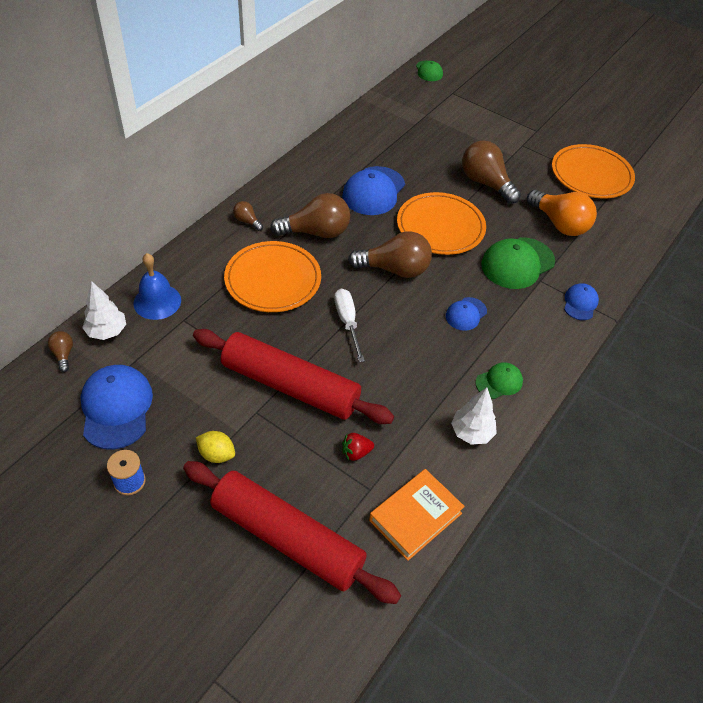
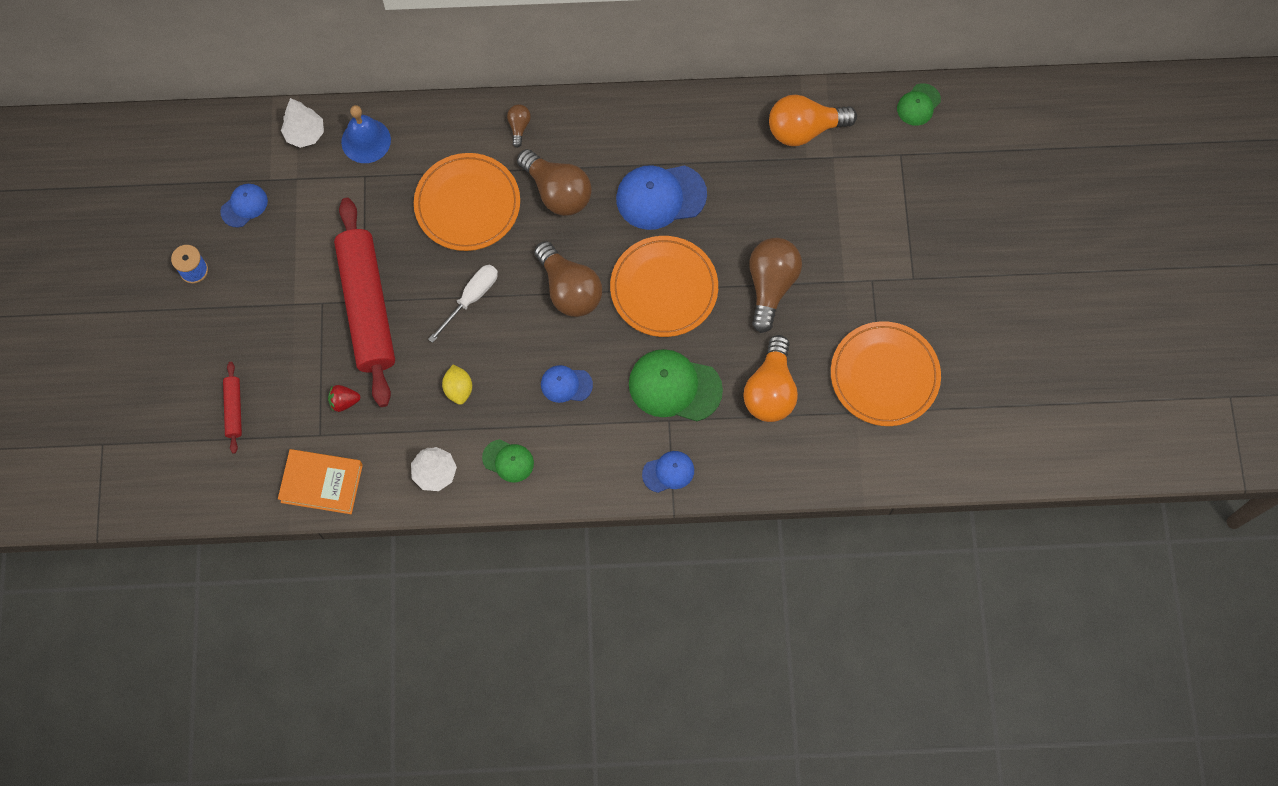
camera: 55 degrees right, 20 degrees up
(63, 354) = (258, 126): brown light bulb -> none
(116, 408) = (244, 206): blue cap -> blue cap, size x0.55
(216, 454) = (262, 307): yellow lemon -> yellow lemon (458, 389)
(287, 538) = (234, 409): red rolling pin -> red rolling pin, size x0.42
(356, 452) = (344, 401): red strawberry -> red strawberry turned 45 degrees counterclockwise
(396, 114) = (804, 129): none -> orange light bulb

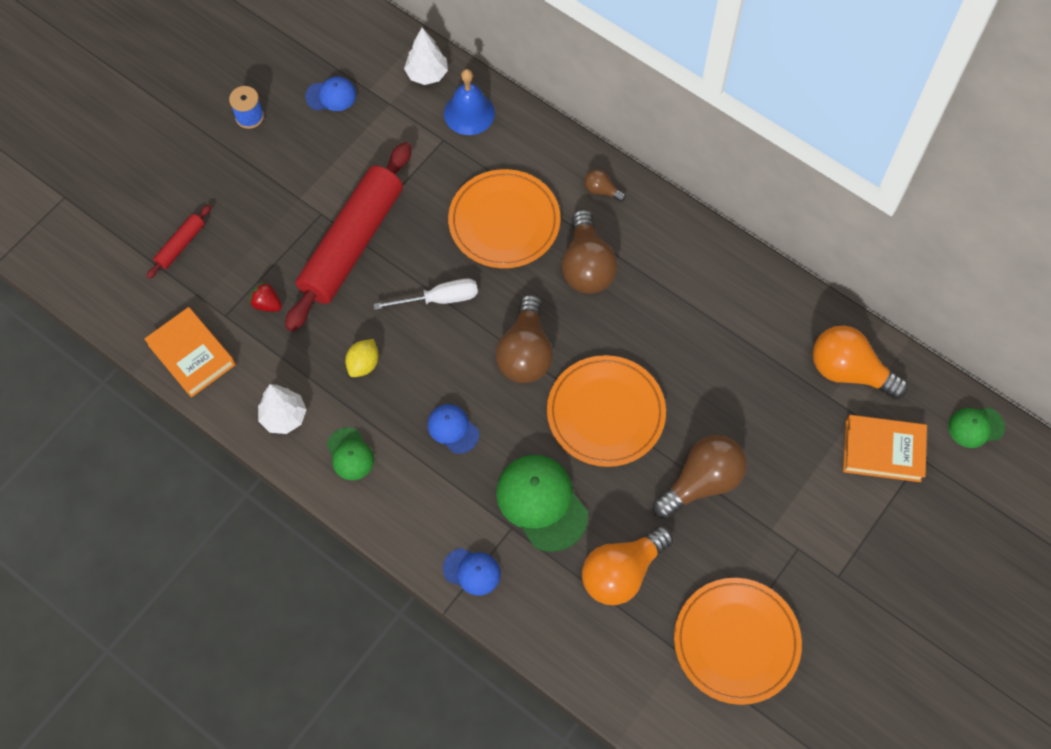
camera: 40 degrees right, 5 degrees down
(519, 127) = (601, 190): brown light bulb -> brown light bulb turned 105 degrees counterclockwise
(660, 197) = (670, 334): blue cap -> none
(872, 168) = (883, 451): none -> orange book

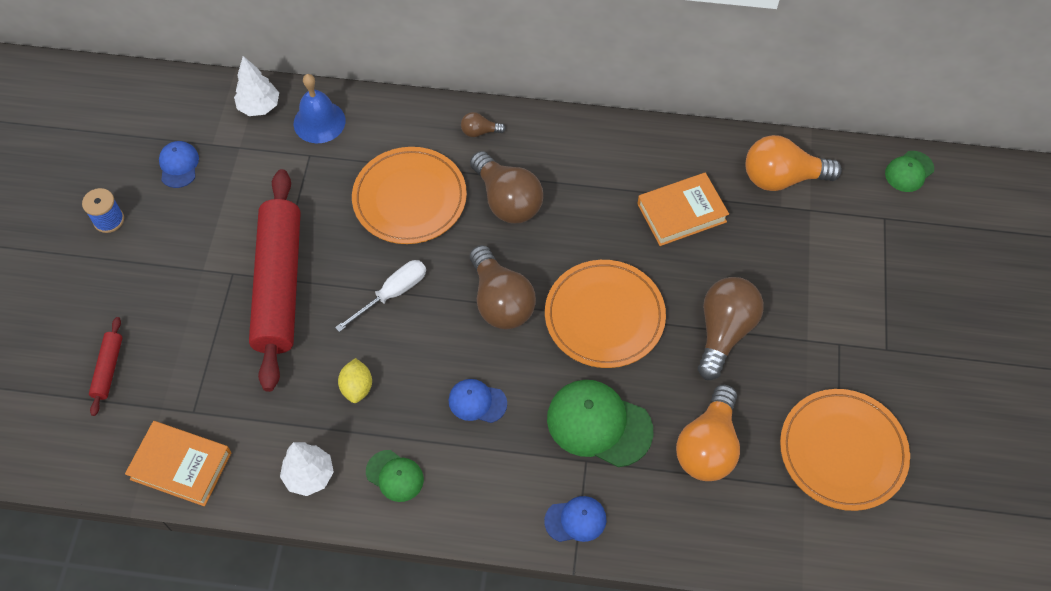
camera: 30 degrees left, 5 degrees down
(267, 304) = (229, 380): red strawberry -> none
(331, 95) = (179, 165): blue cap -> blue cap turned 60 degrees counterclockwise
(883, 451) = (851, 228): orange book -> orange book (681, 213)

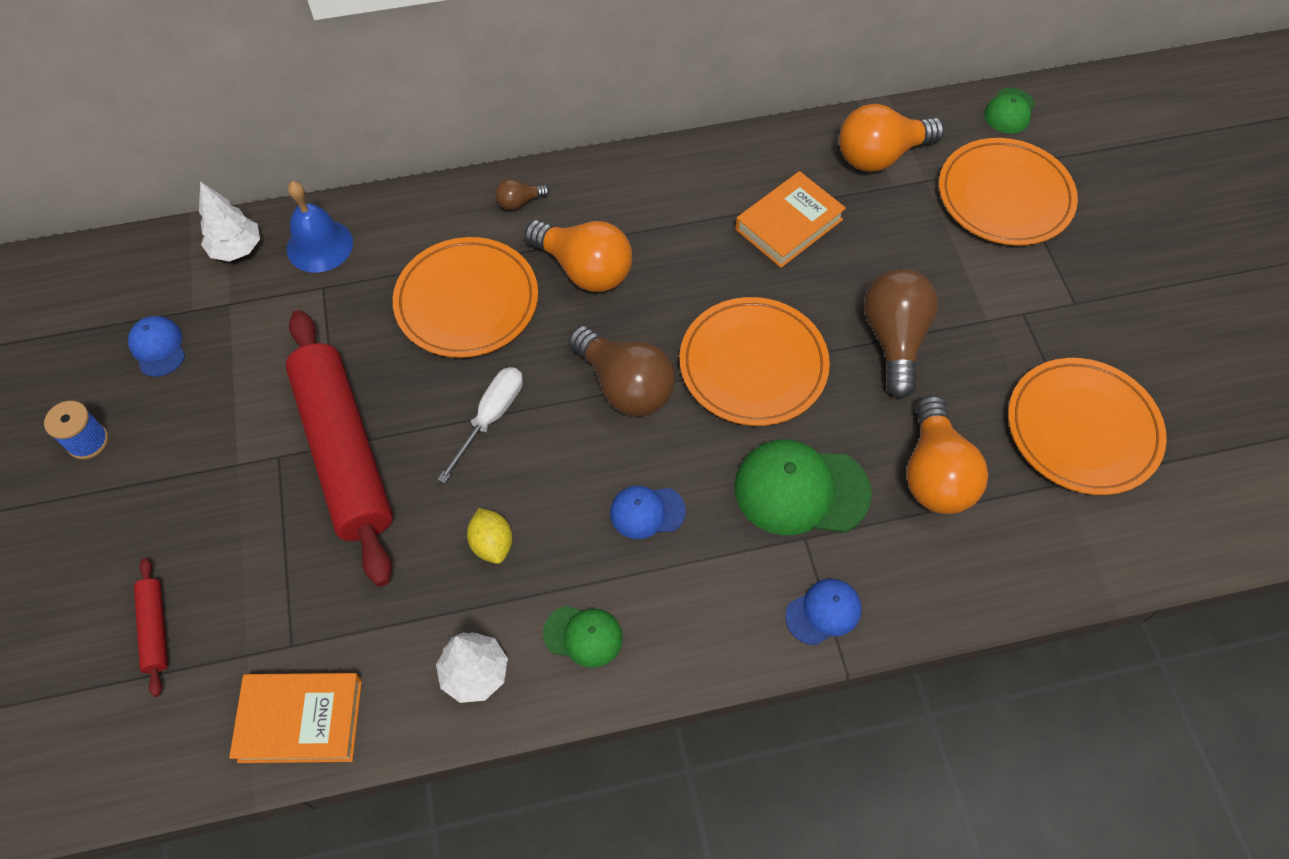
camera: 20 degrees left, 0 degrees up
(507, 200) = (584, 269): brown light bulb -> orange light bulb
(870, 243) = (1005, 196): none -> orange plate

